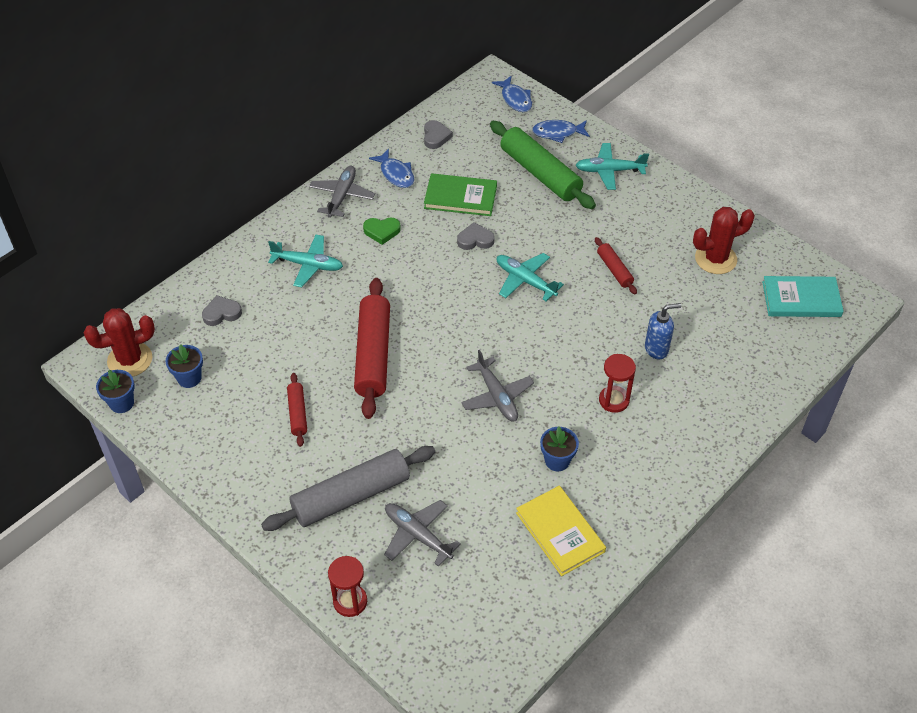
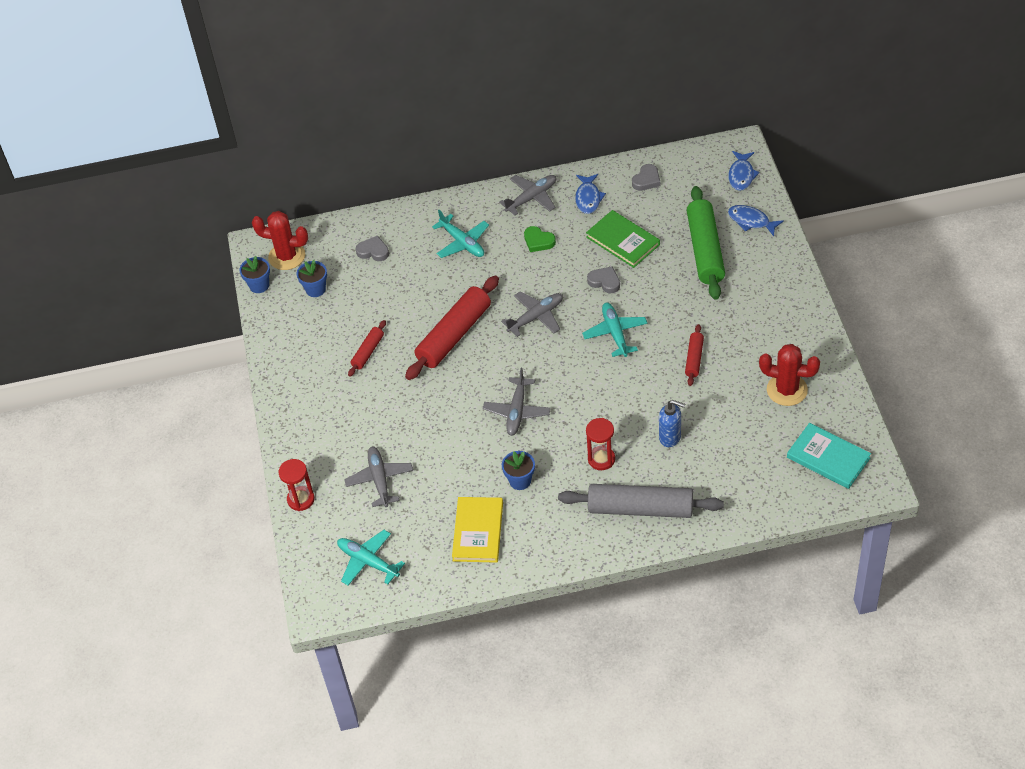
camera: 40 degrees right, 0 degrees up
(351, 496) = (357, 429): grey rolling pin -> grey rolling pin (640, 508)
(439, 300) = (536, 317): none -> grey plane
(609, 171) = (765, 274): turquoise plane -> turquoise plane (368, 561)

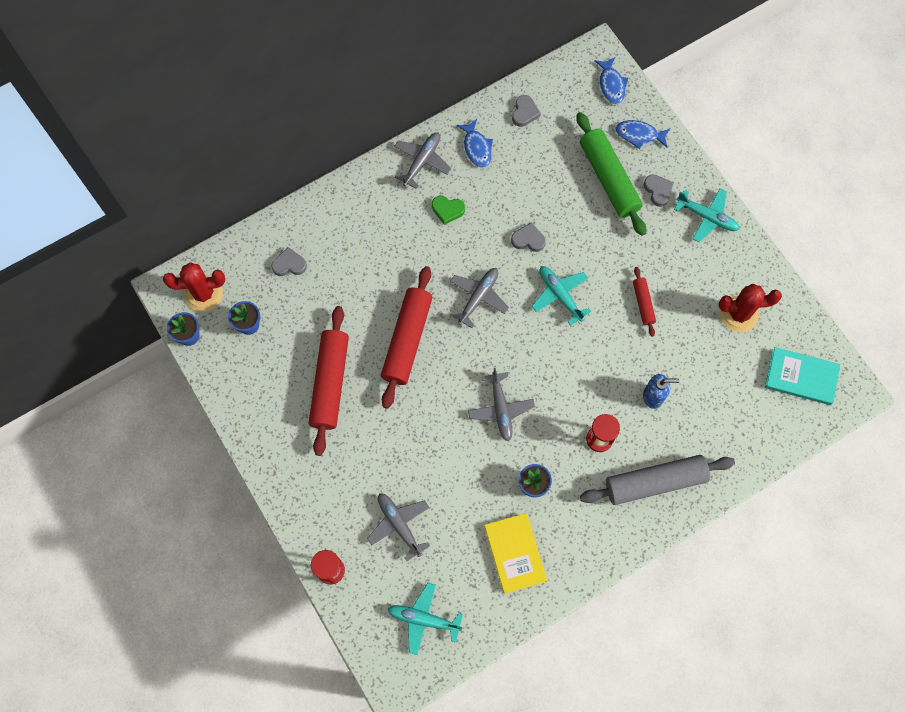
camera: 25 degrees left, 20 degrees up
(368, 352) = (330, 383): red rolling pin -> red rolling pin, size x2.02
(462, 243) = (374, 231): turquoise plane -> turquoise plane (707, 217)
(623, 241) = (528, 188): green book -> none
(750, 270) = (658, 191): none -> grey heart

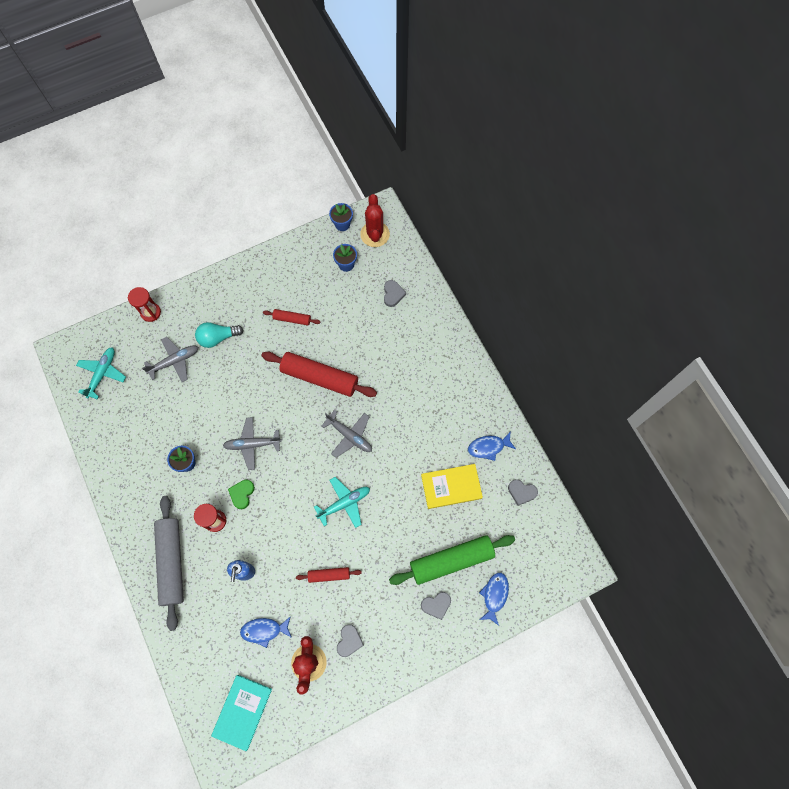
camera: 95 degrees right, 0 degrees up
(330, 383) = (292, 319): red rolling pin -> red rolling pin, size x0.50
(362, 474) = (218, 338): none -> turquoise light bulb
(422, 161) = (478, 400): grey plane -> none
(447, 210) = (431, 418): green heart -> green heart (242, 494)
(515, 553) = (137, 444): yellow book -> yellow book (451, 487)
(528, 239) = (398, 482): grey heart -> grey heart (349, 641)
(611, 85) = (548, 576): blue fish -> blue fish (264, 630)
(707, 217) = (406, 648): turquoise plane -> none

